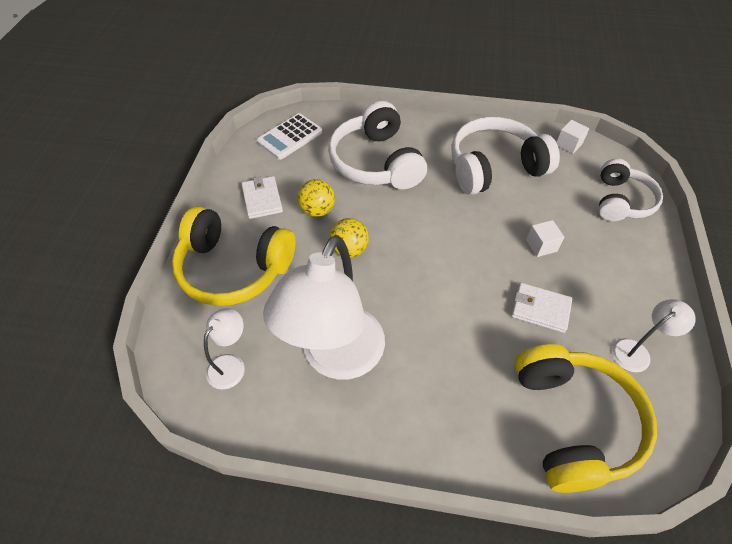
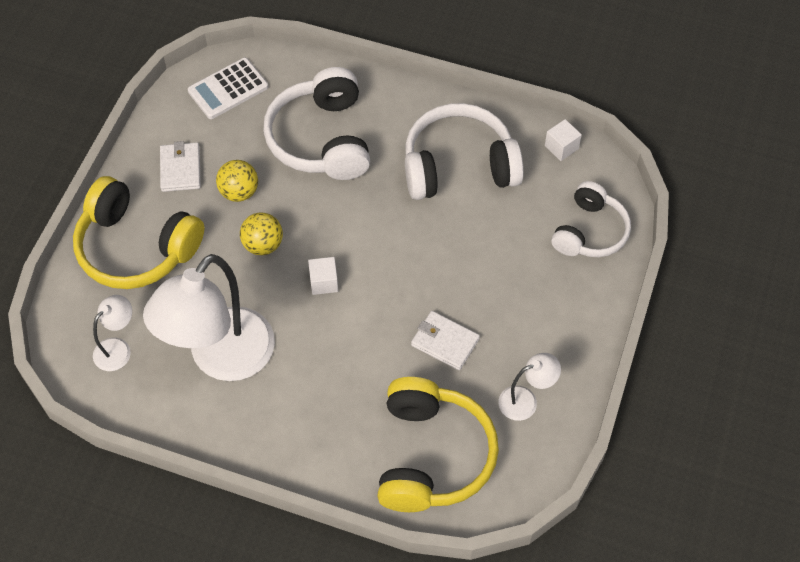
camera: 10 degrees right, 5 degrees up
(541, 245) = (474, 272): white cube -> white cube (324, 282)

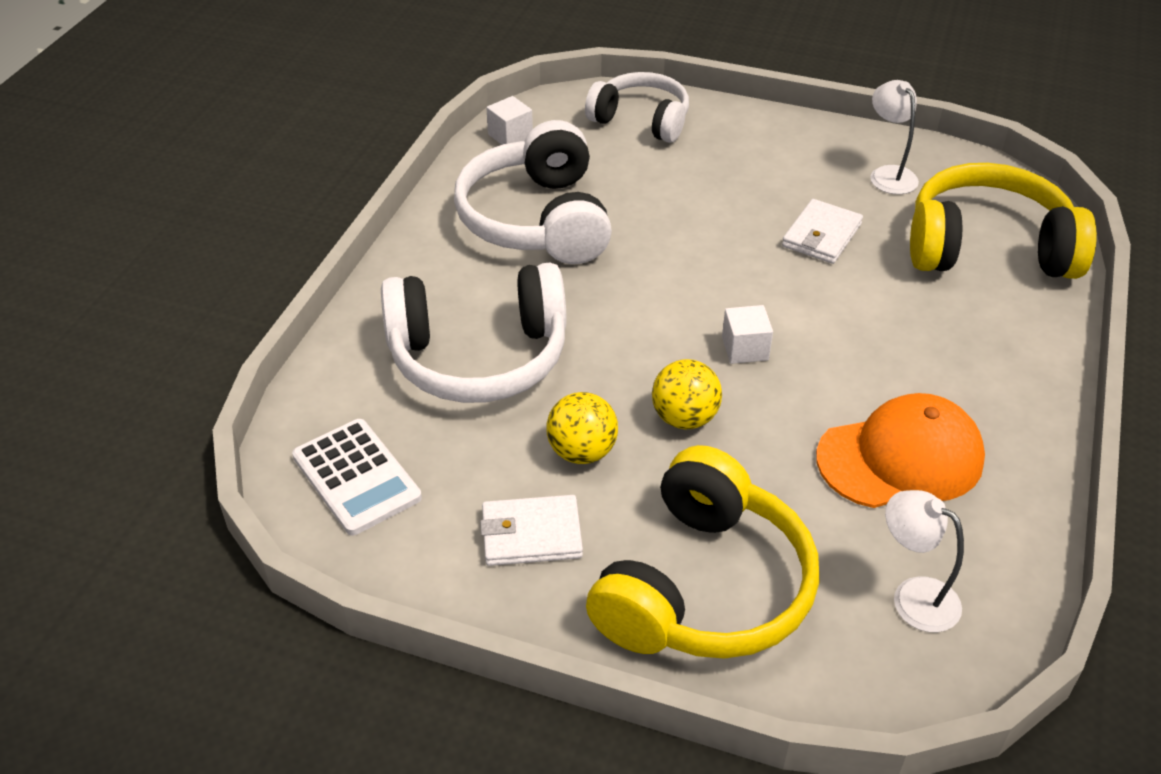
camera: 90 degrees left, 15 degrees down
(221, 359) = (900, 458): white lamp -> orange cap

